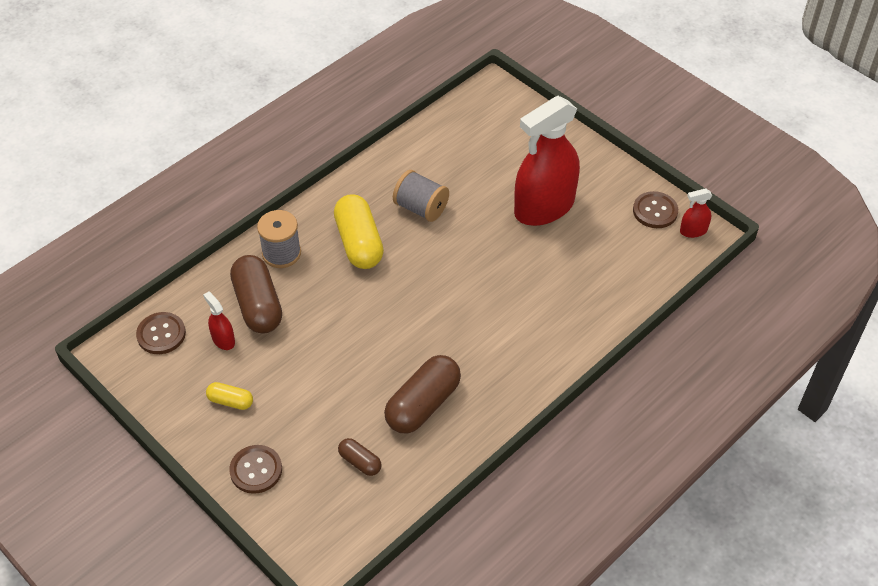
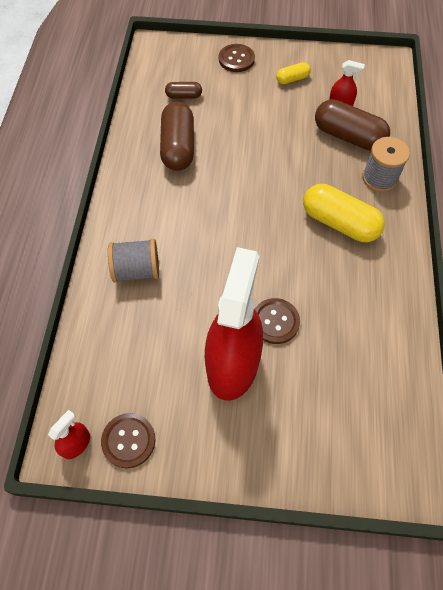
camera: 140 degrees right, 10 degrees up
(161, 334) = (378, 85): brown button -> brown button (275, 321)
(421, 208) = (329, 286): grey spool -> grey spool (136, 270)

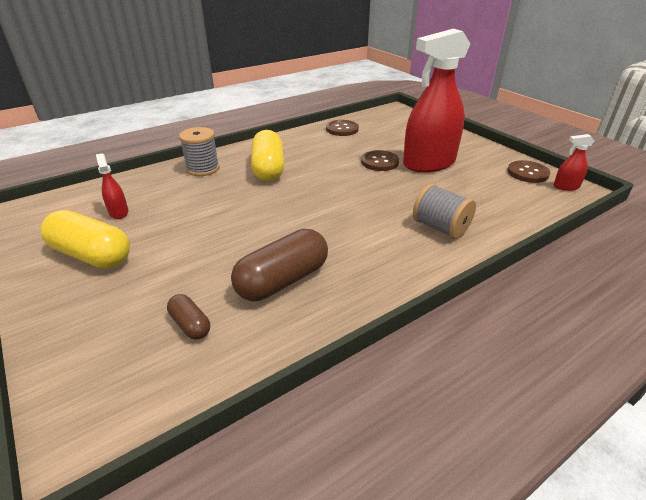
camera: 130 degrees left, 25 degrees down
(236, 59) = (72, 317): brown button -> brown button (342, 129)
(292, 79) = (91, 255): yellow capsule -> yellow capsule, size x1.97
(348, 136) = (164, 194): brown capsule -> none

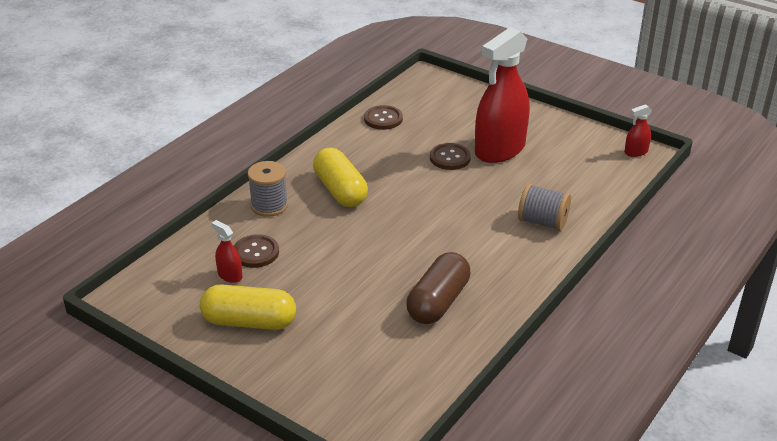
camera: 20 degrees left, 0 degrees up
(190, 325) = (391, 354): brown capsule -> none
(527, 173) = (597, 142): brown button -> brown button (256, 252)

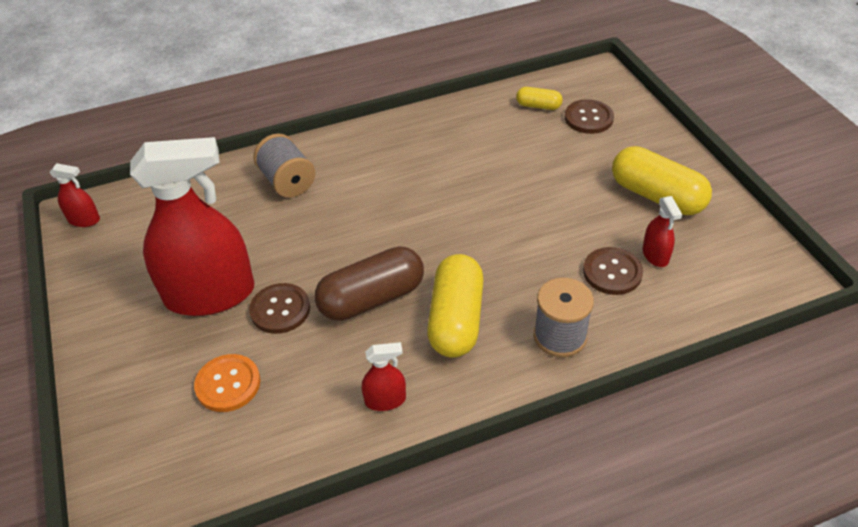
camera: 145 degrees left, 10 degrees up
(347, 146) = (385, 400): none -> red spray bottle
(383, 119) = (287, 434): brown button -> brown button (588, 118)
(410, 370) = (538, 106): none -> yellow capsule
(436, 123) = (228, 384): none -> orange button
(438, 302) = (466, 147): brown capsule -> brown capsule (372, 298)

